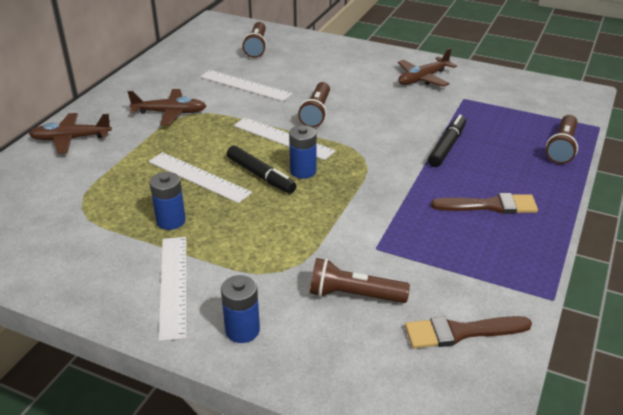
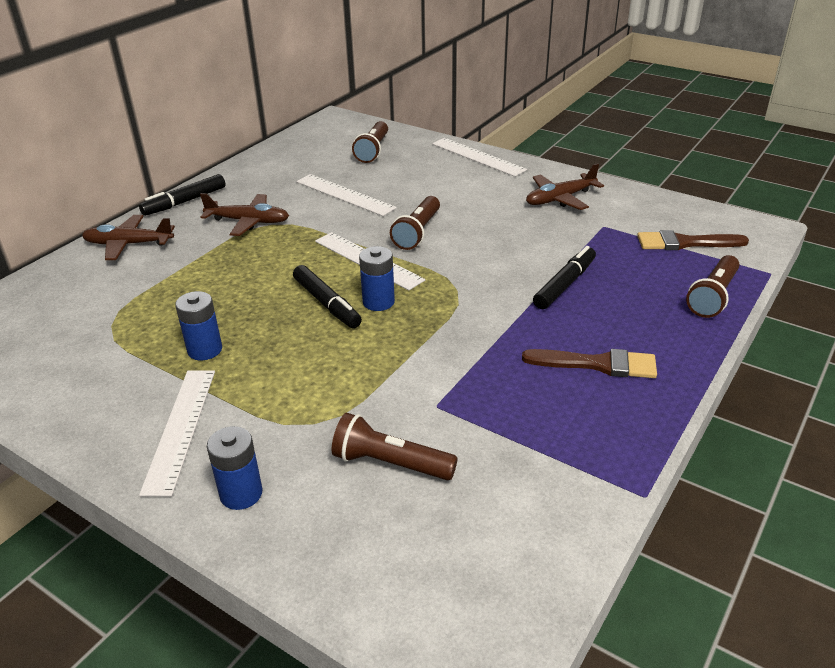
camera: 10 degrees right, 0 degrees up
(107, 99) = (185, 202): none -> black marker
(198, 177) = (254, 300): white ruler -> white ruler (477, 157)
(460, 332) = (509, 527): brown brush -> brown brush (685, 243)

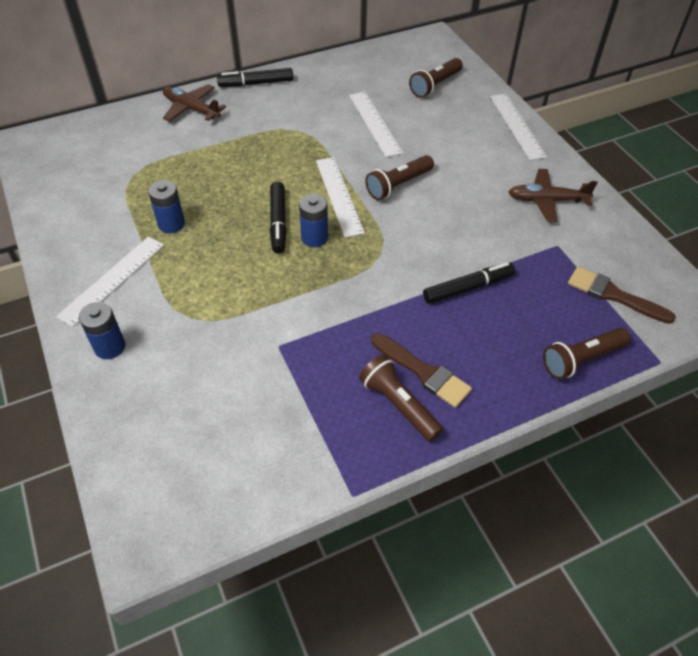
camera: 30 degrees right, 15 degrees up
(248, 221) = (284, 121): brown plane -> none
(390, 463) = (212, 374): brown flashlight -> brown flashlight (398, 405)

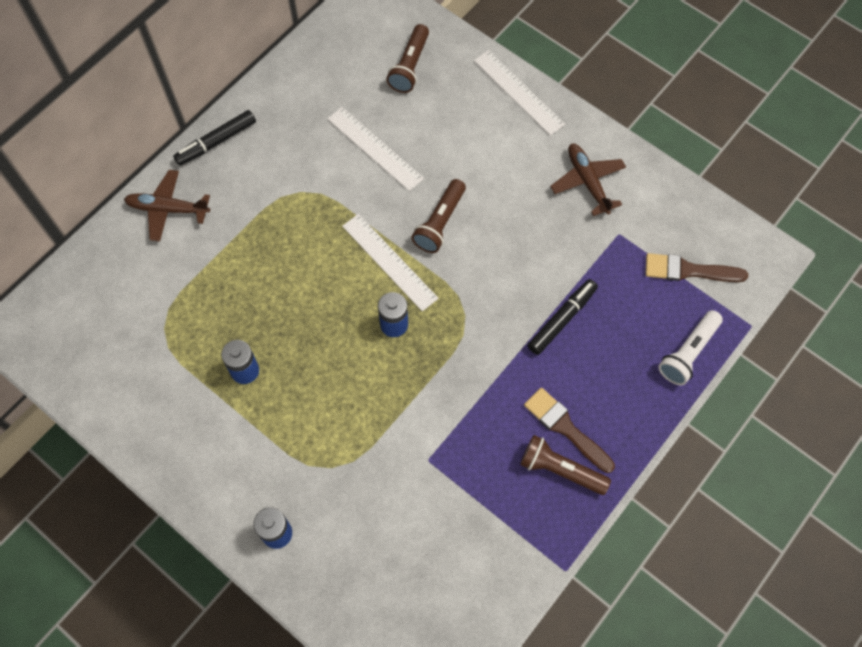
camera: 25 degrees left, 15 degrees up
(112, 279) = (229, 461): white ruler -> none
(278, 222) = (348, 321): black marker -> none
(423, 372) = (565, 428): brown brush -> brown brush turned 150 degrees counterclockwise
(546, 200) = (587, 182): brown plane -> brown plane turned 90 degrees clockwise
(581, 359) = (688, 353): brown flashlight -> white flashlight

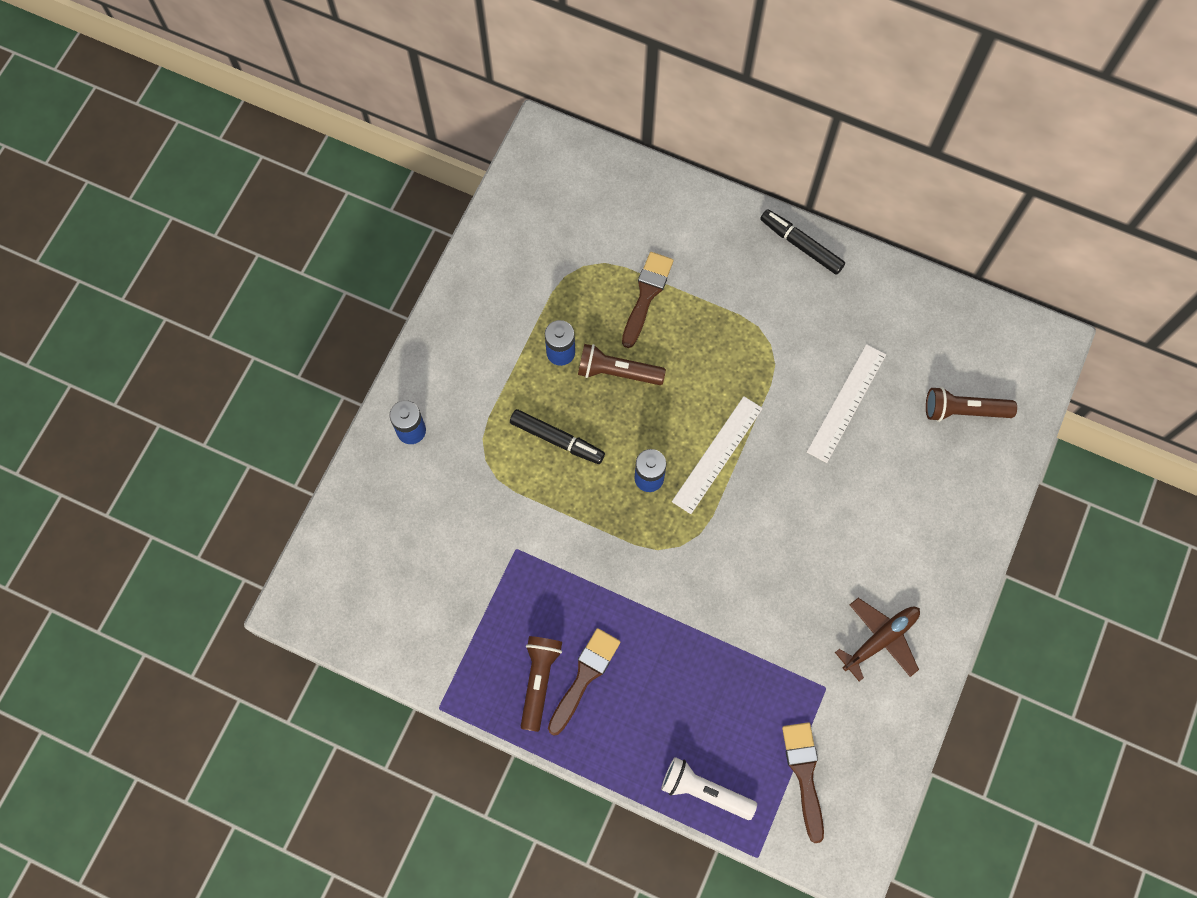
camera: 75 degrees right, 5 degrees up
(167, 209) = (710, 225): brown plane -> none
(215, 280) = (646, 295): none -> brown brush
(440, 223) = (779, 493): brown flashlight -> brown flashlight (617, 372)
(518, 92) = (971, 537): white ruler -> none
(562, 319) = (704, 647): black marker -> black marker (557, 439)

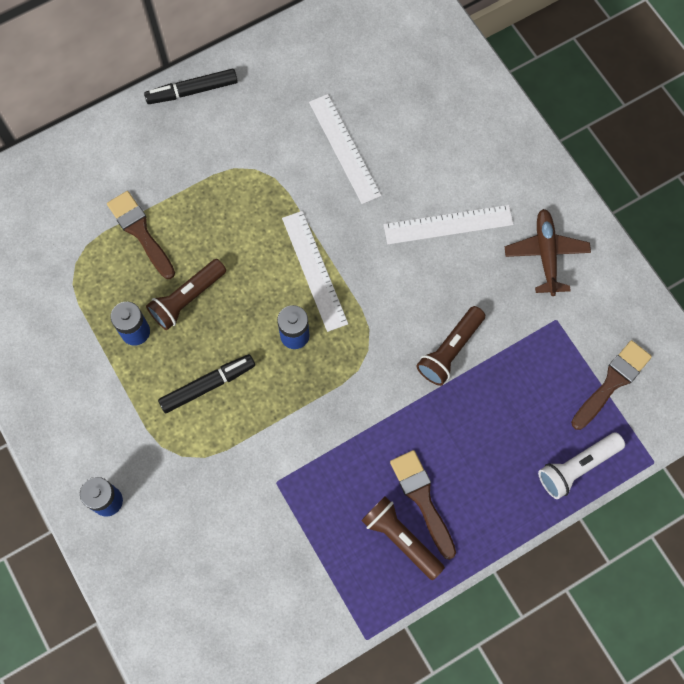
camera: 55 degrees left, 0 degrees up
(804, 774) = (612, 382): brown brush -> brown brush turned 105 degrees clockwise
(843, 537) = (448, 225): none -> white ruler
(964, 410) = (412, 73): brown flashlight -> brown flashlight (450, 350)

